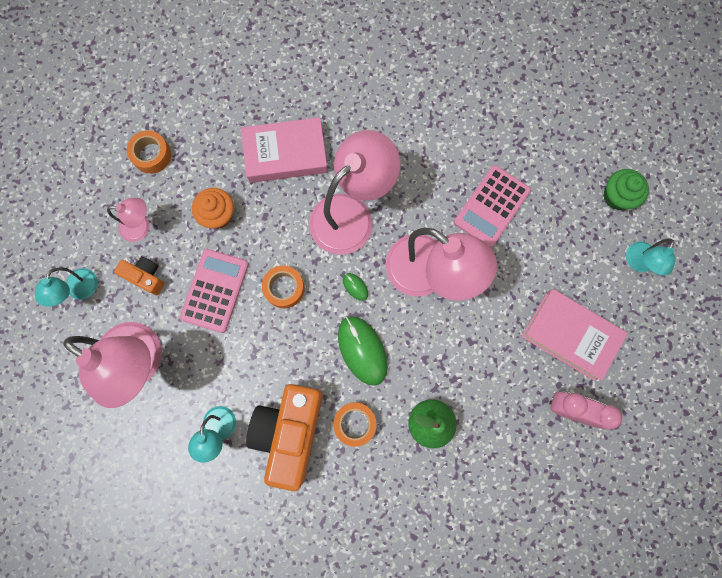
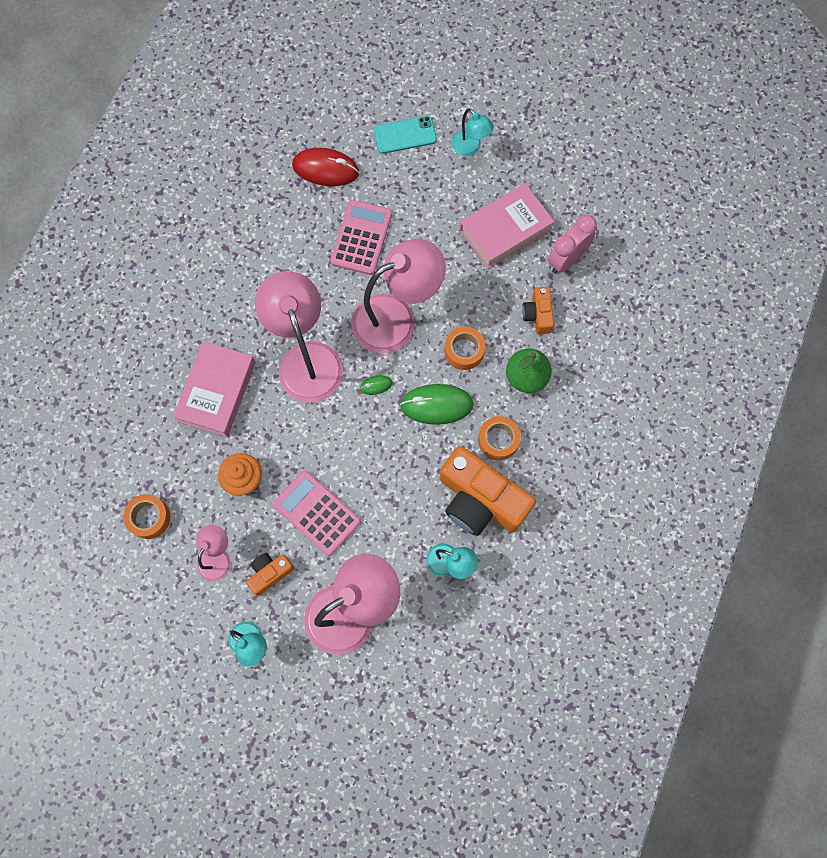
camera: 65 degrees left, 5 degrees down
(284, 288) = (346, 448): orange tape -> orange tape (464, 351)
(491, 206) = (361, 238): pink calculator -> pink calculator turned 135 degrees counterclockwise
(498, 406) = (538, 315): none -> orange camera
(543, 142) = (325, 169): none -> red mouse
(617, 196) = (405, 135): green cupcake -> turquoise phone

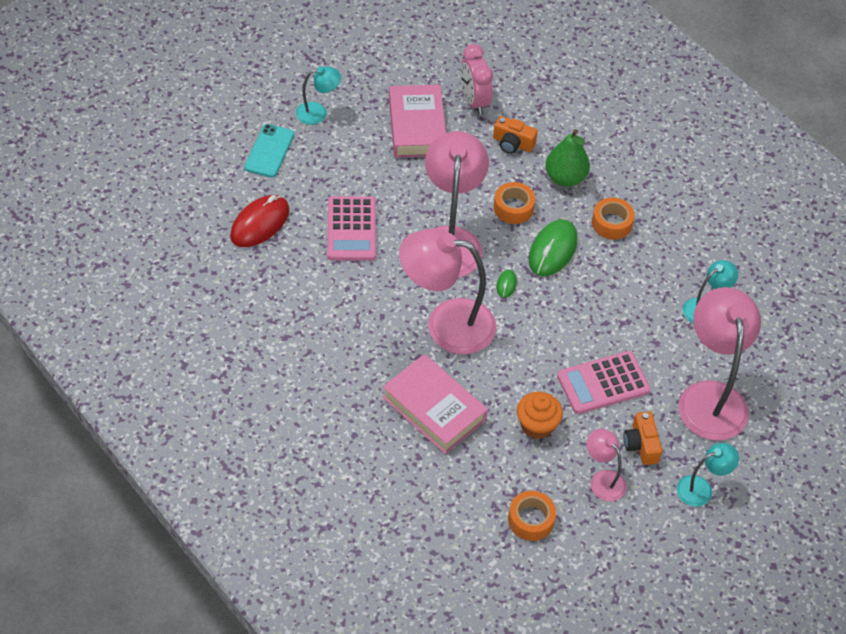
camera: 65 degrees left, 20 degrees down
(361, 238) = (351, 229): pink calculator -> pink calculator turned 135 degrees counterclockwise
(480, 500) = (659, 261): orange camera -> none

